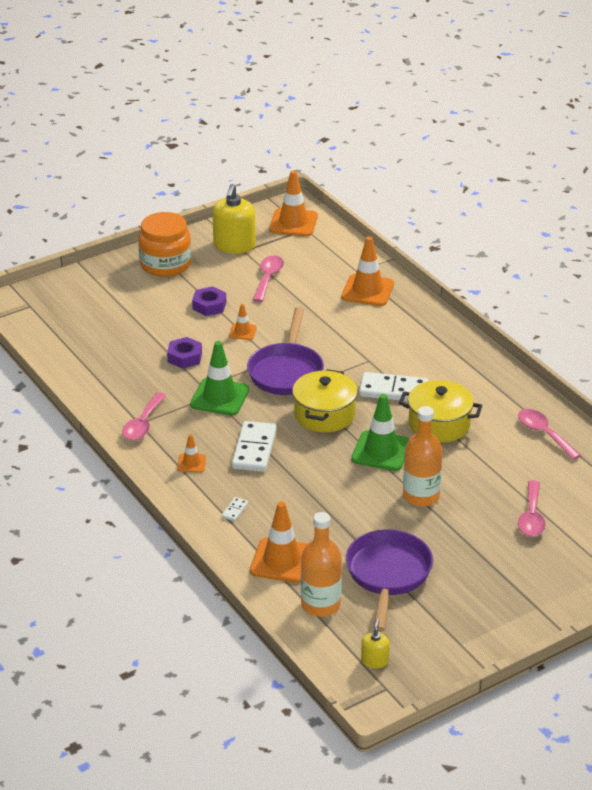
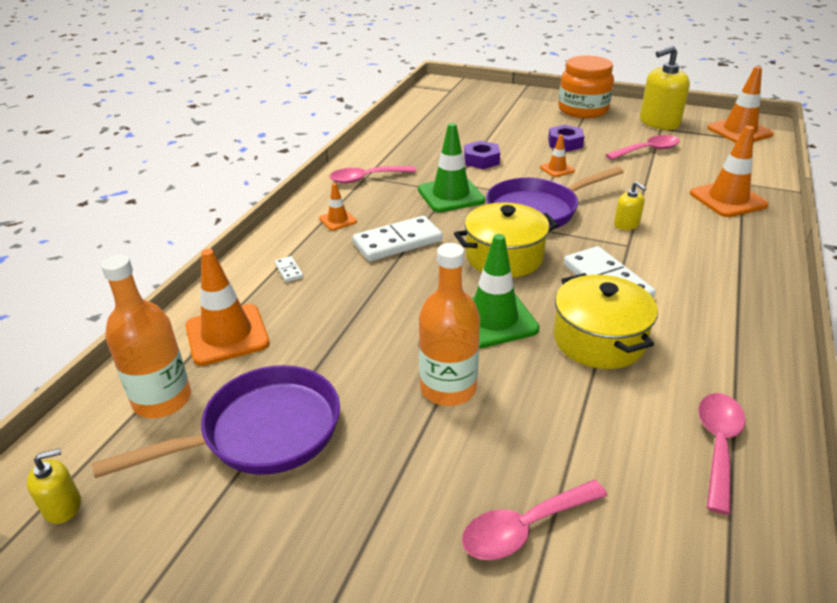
camera: 55 degrees right, 0 degrees up
(235, 510) = (289, 271): white domino -> white domino turned 75 degrees clockwise
(346, 347) = (626, 224): none -> yellow soap dispenser

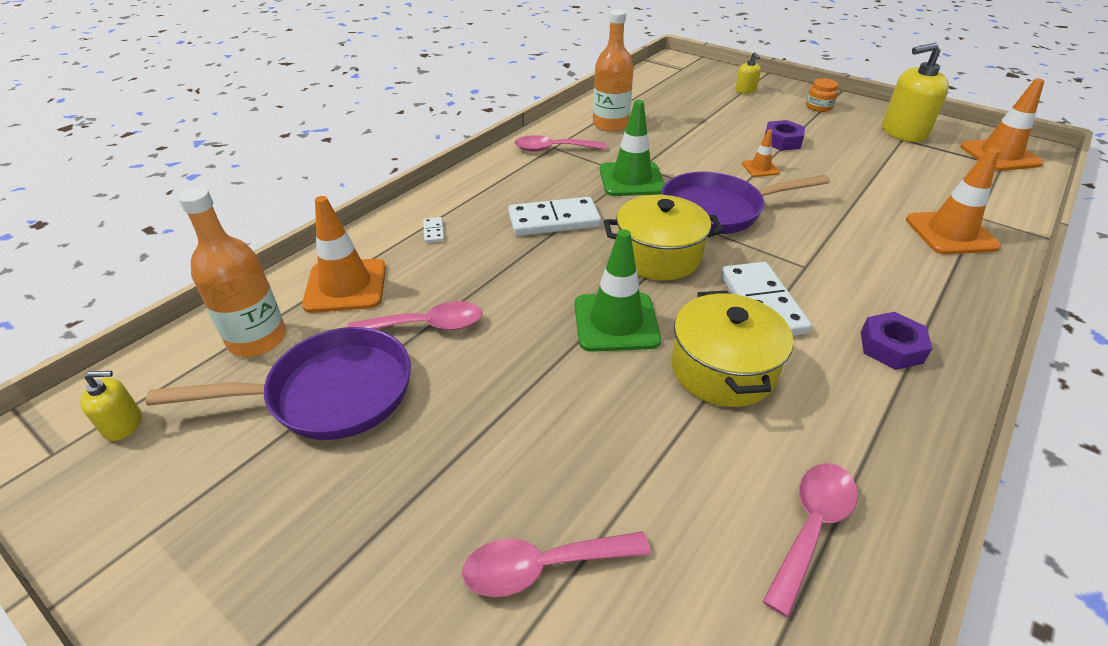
camera: 15 degrees right, 5 degrees up
(338, 220) = (505, 188): orange traffic cone -> none
(448, 388) = (533, 388): orange bottle -> orange bottle (610, 124)
(481, 160) = (681, 147): purple nut -> purple nut (891, 347)
(583, 110) = (819, 107): orange jar -> orange jar, size x0.47
(626, 224) = (813, 242): yellow soap dispenser -> yellow soap dispenser (745, 91)
(647, 150) = (875, 162): pink spoon -> pink spoon (427, 325)

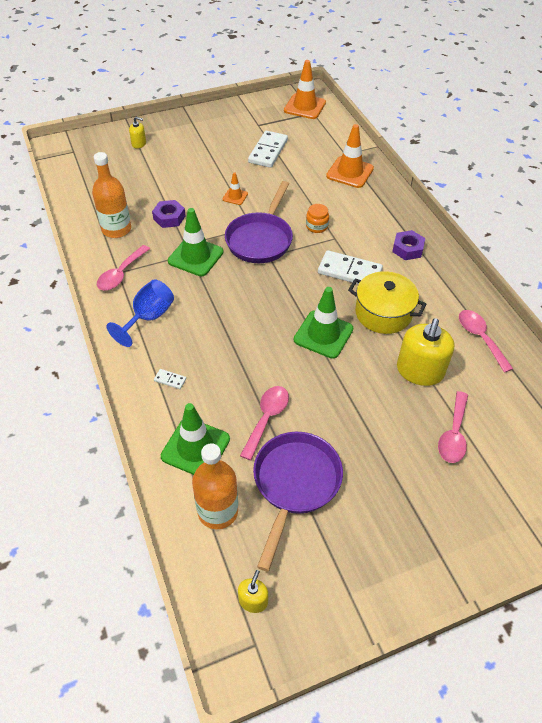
camera: 60 degrees left, 10 degrees up
(346, 286) = (195, 447): orange traffic cone -> green traffic cone
(510, 186) = (148, 317): none -> blue goblet
(554, 220) = (209, 315): white domino -> white domino (268, 151)
(658, 256) = (282, 287): yellow pot -> none
(782, 141) = (215, 169): purple nut -> purple nut (169, 217)
(819, 107) = (193, 129): orange jar -> orange jar (316, 226)
(903, 132) = (252, 120): yellow soap dispenser -> yellow soap dispenser (420, 371)

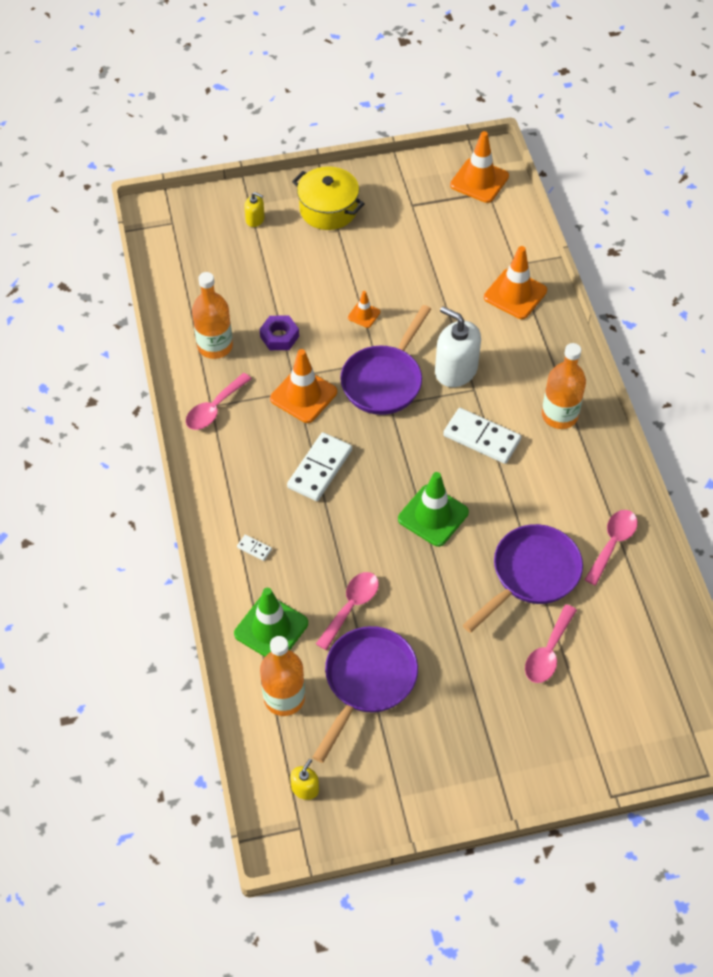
camera: 10 degrees right, 5 degrees up
(148, 317) = (239, 469): blue goblet -> none
(195, 256) = (303, 395): green traffic cone -> orange traffic cone
(268, 151) = (417, 249): white domino -> white domino (319, 469)
(316, 226) = (456, 370): orange jar -> white soap dispenser
(383, 313) = (508, 498): yellow pot -> yellow pot (328, 209)
(407, 249) = (559, 415): purple nut -> orange bottle
(420, 371) = (531, 574): yellow soap dispenser -> purple pan
(480, 338) = (612, 543): pink spoon -> pink spoon turned 45 degrees clockwise

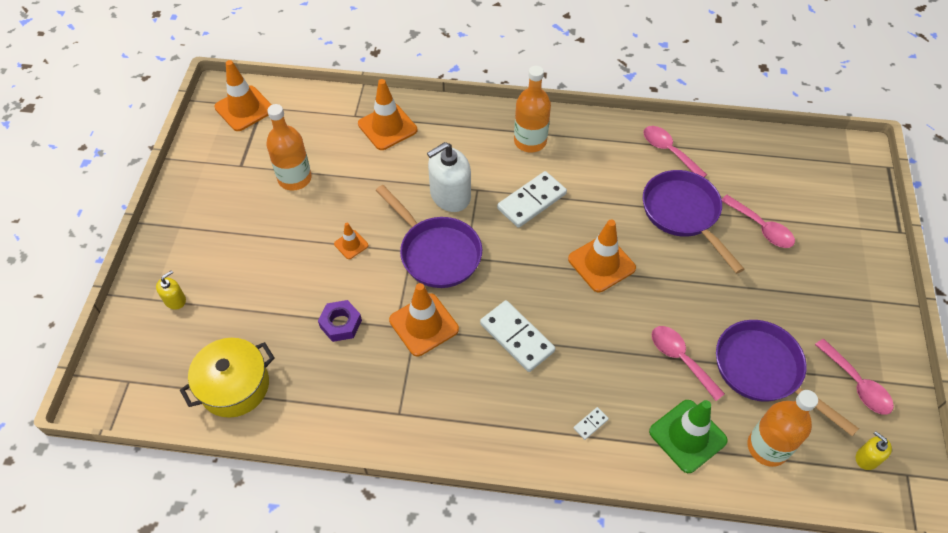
camera: 70 degrees left, 0 degrees up
(214, 408) = (404, 411): pink spoon -> pink spoon (856, 384)
(215, 346) = (323, 387): orange bottle -> orange bottle (294, 178)
(328, 209) = (203, 233): yellow pot -> yellow pot (235, 386)
(433, 516) = (601, 263): green traffic cone -> orange traffic cone

